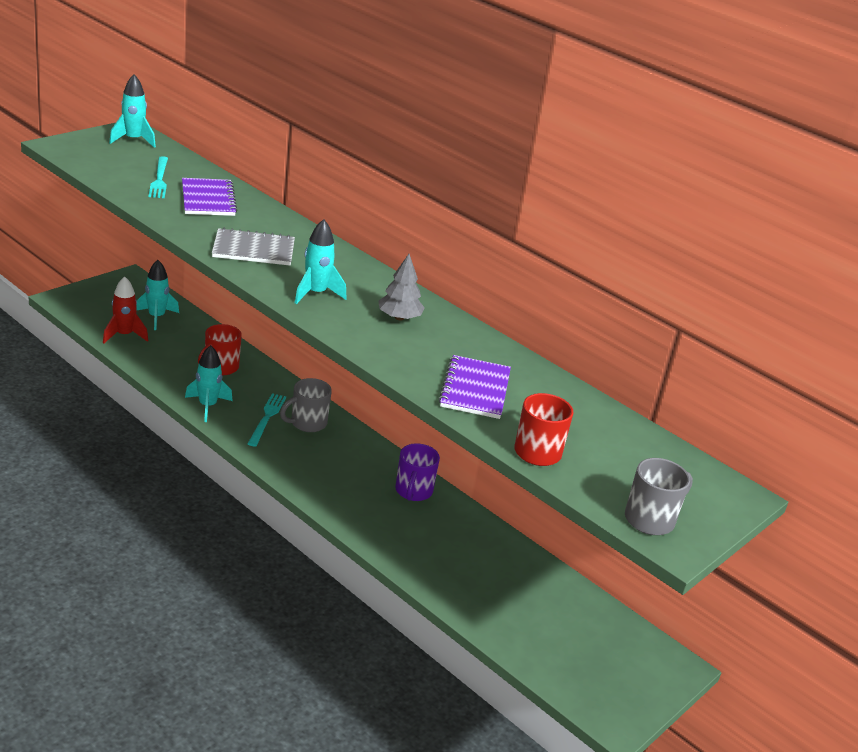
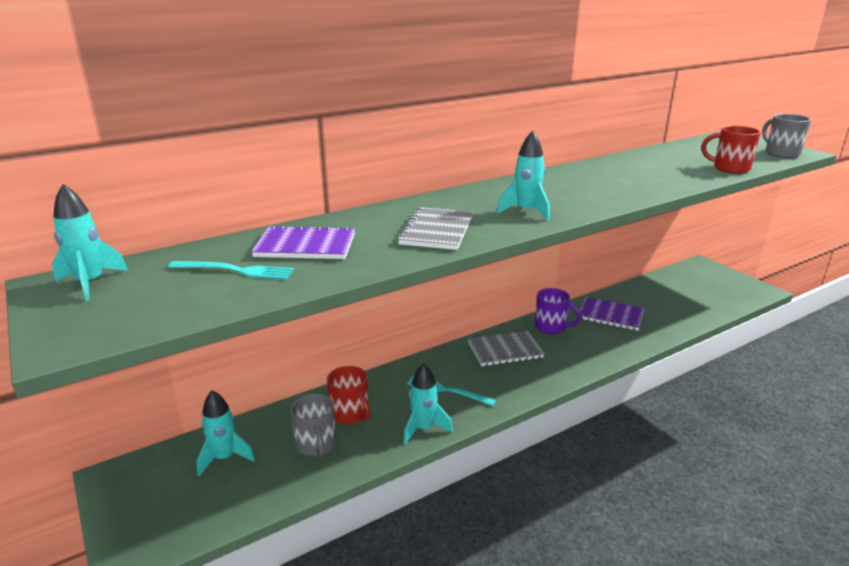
camera: 70 degrees left, 5 degrees down
(124, 335) = (256, 489): red rocket -> none
(307, 423) = (456, 368): grey mug -> grey mug (316, 445)
(350, 455) = (505, 350): none -> grey notebook
(399, 318) = (559, 187): grey tree -> none
(475, 389) = (660, 176): purple notebook -> purple notebook (610, 315)

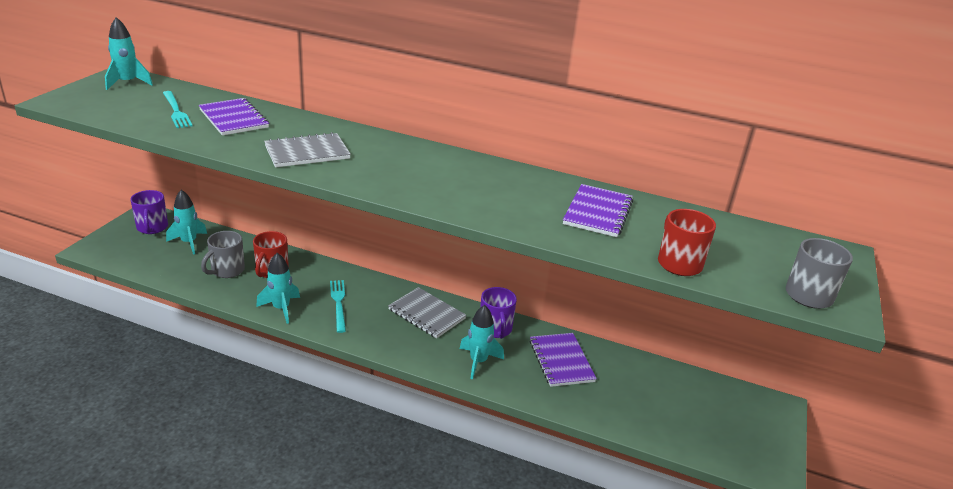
camera: 50 degrees right, 5 degrees up
(151, 480) = (152, 228): none -> purple mug
(526, 211) = (391, 177): turquoise rocket -> turquoise rocket (478, 361)
(643, 168) = (597, 212): none -> purple notebook

